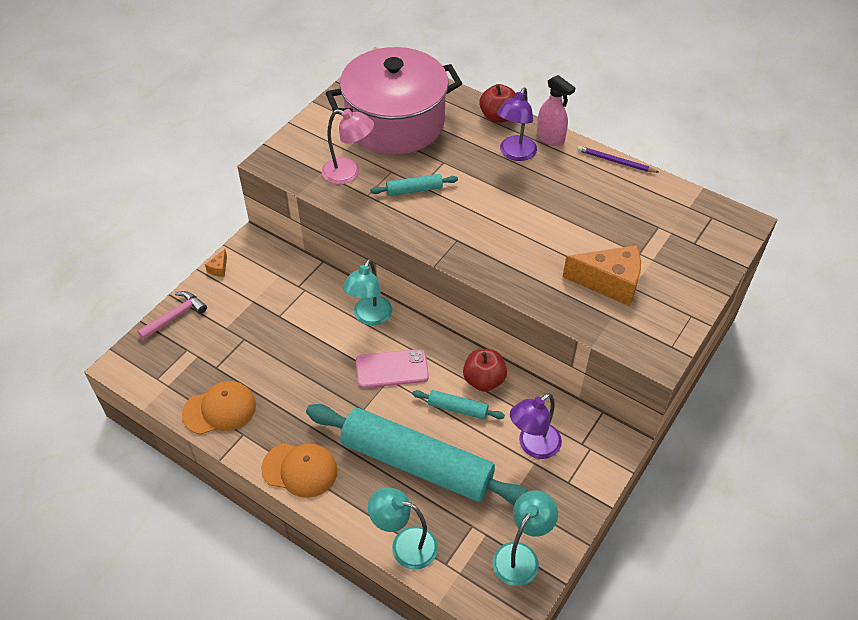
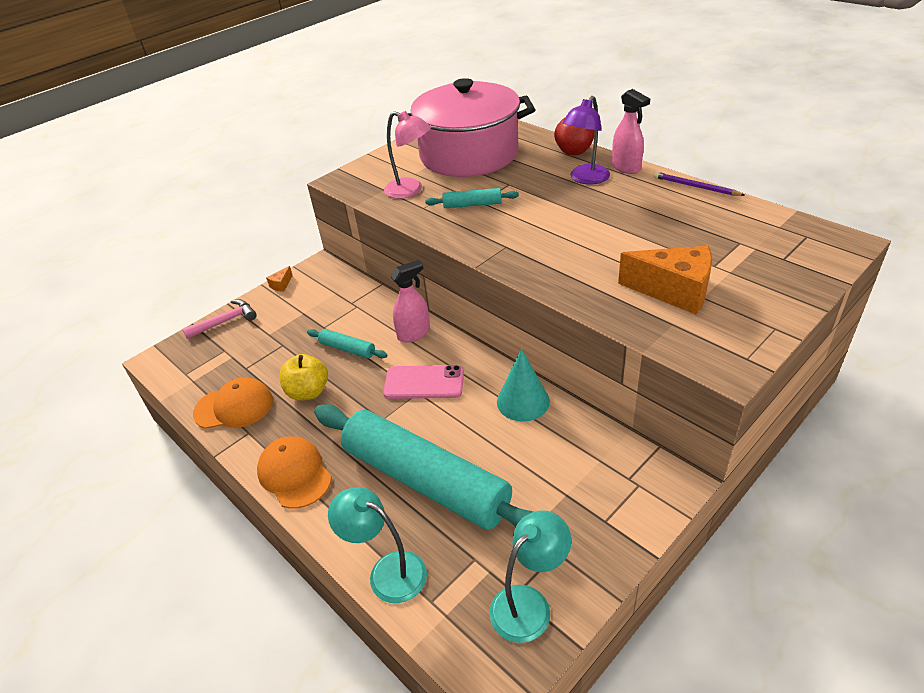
camera: 15 degrees right, 10 degrees down
(286, 388) = (308, 392): none -> yellow apple
(300, 469) = (294, 474): orange cap -> orange cap turned 150 degrees counterclockwise
(369, 317) = (414, 333): turquoise lamp -> pink spray bottle
(457, 408) = (487, 427): turquoise rolling pin -> turquoise rolling pin (347, 349)
(484, 380) = (523, 401): red apple -> turquoise cone
(533, 446) = (568, 475): purple lamp -> none

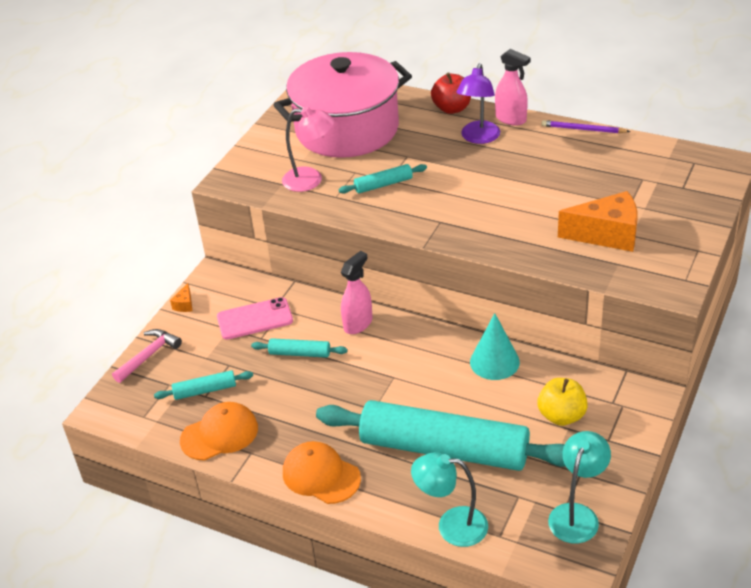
camera: 20 degrees left, 0 degrees up
(248, 363) = (205, 390): none -> turquoise rolling pin
(308, 392) = (286, 402): yellow apple -> yellow apple (561, 416)
(424, 383) = (394, 367): pink phone -> pink phone (255, 319)

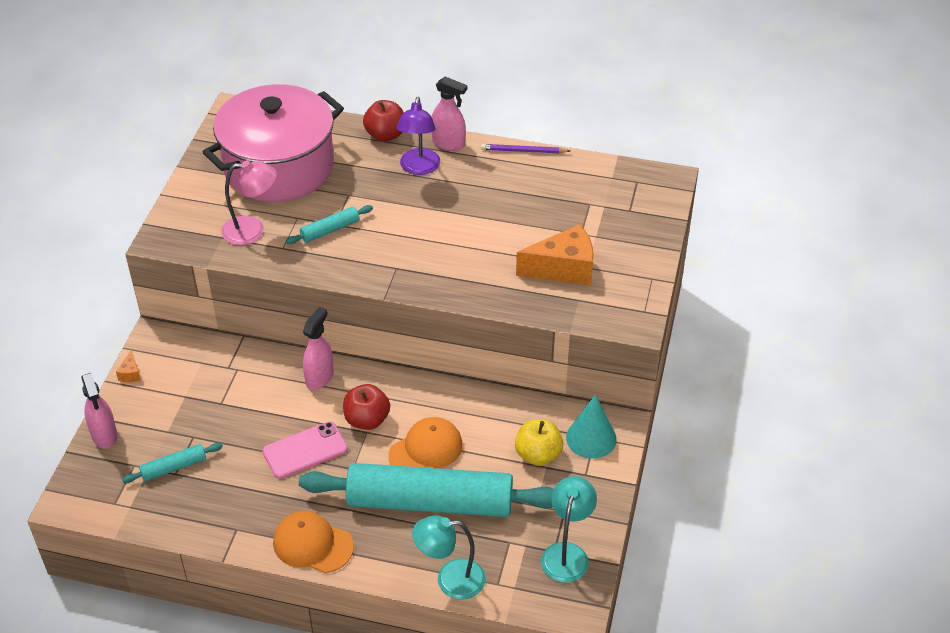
camera: 15 degrees left, 5 degrees up
(149, 356) = (104, 435): pink hammer -> pink spray bottle
(219, 434) = (199, 513): orange cap -> orange cap (426, 450)
(255, 319) = (210, 383): pink phone -> pink phone (305, 450)
(300, 353) = (265, 416): turquoise rolling pin -> none
(396, 366) = (367, 420): none -> red apple
(494, 362) = (464, 405): turquoise cone -> turquoise cone (591, 438)

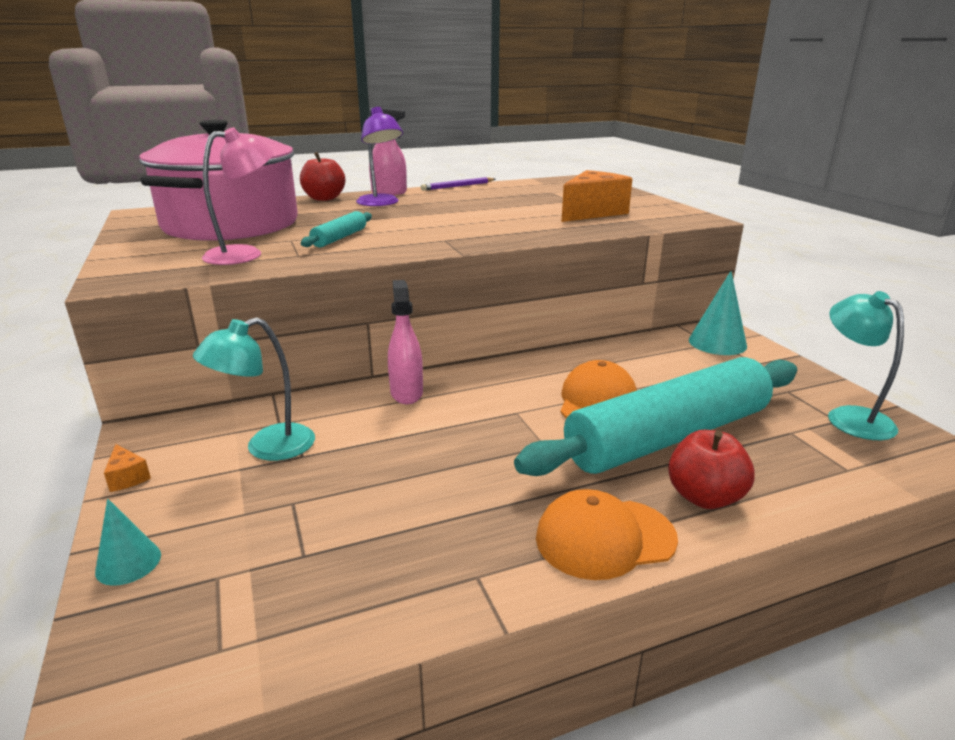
camera: 35 degrees left, 20 degrees down
(104, 435) = (128, 563): pink spray bottle -> turquoise cone
(174, 467) = (294, 549): turquoise rolling pin -> none
(305, 450) = (467, 453): pink phone -> none
(367, 420) = (503, 404): red apple -> red apple (704, 497)
(450, 579) = (803, 490): turquoise lamp -> turquoise lamp (267, 447)
(538, 455) = (698, 366): yellow apple -> none

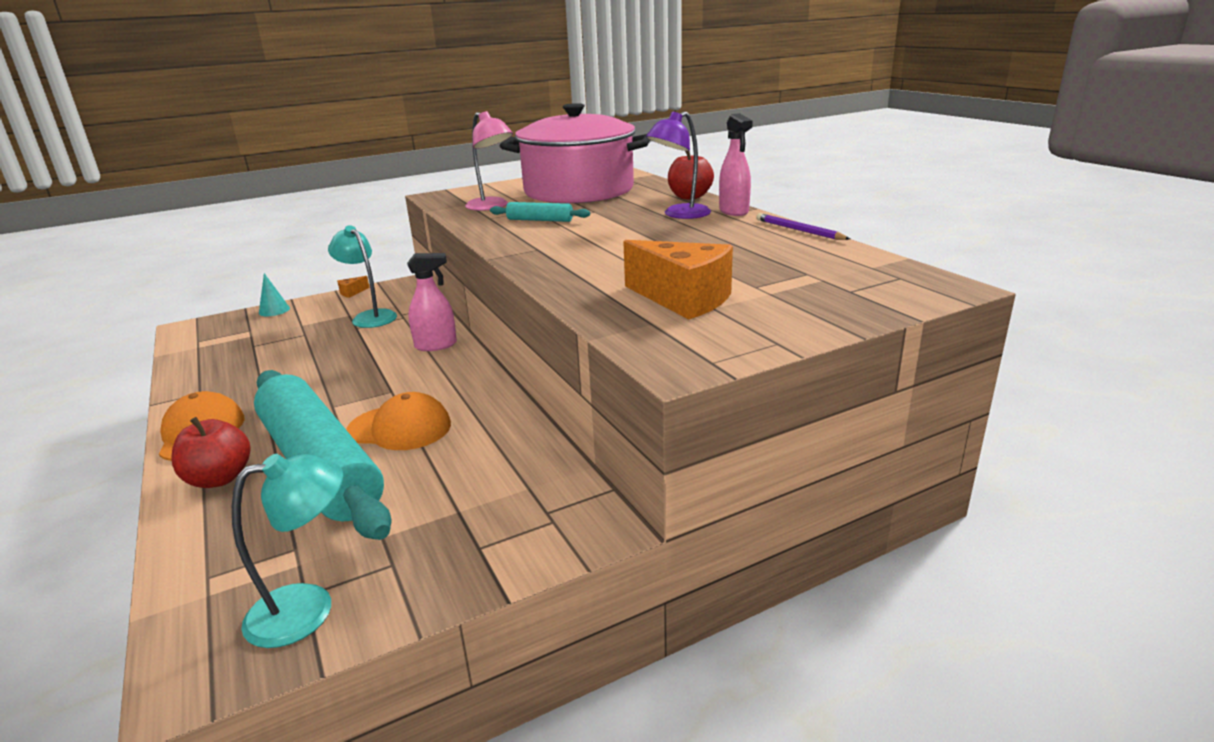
camera: 85 degrees right, 0 degrees up
(717, 343) = (548, 519): turquoise cone -> none

